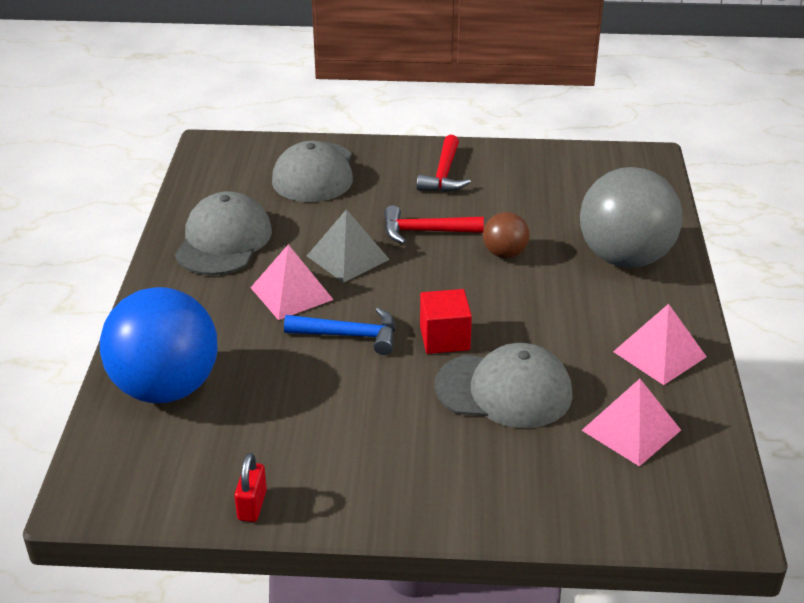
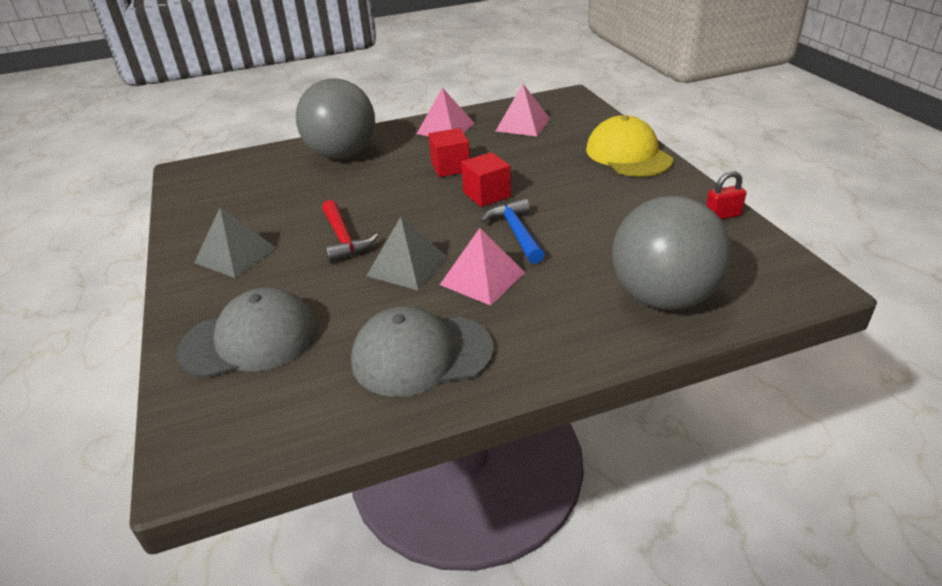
camera: 110 degrees left, 0 degrees up
(166, 388) = (663, 297): blue ball -> grey ball
(444, 175) = (235, 255): red hammer -> grey pyramid
(463, 496) = (628, 155): none -> yellow cap
(504, 254) = (360, 197): brown ball -> none
(504, 390) = (523, 163): grey cap -> none
(534, 329) = (450, 167): none -> red cube

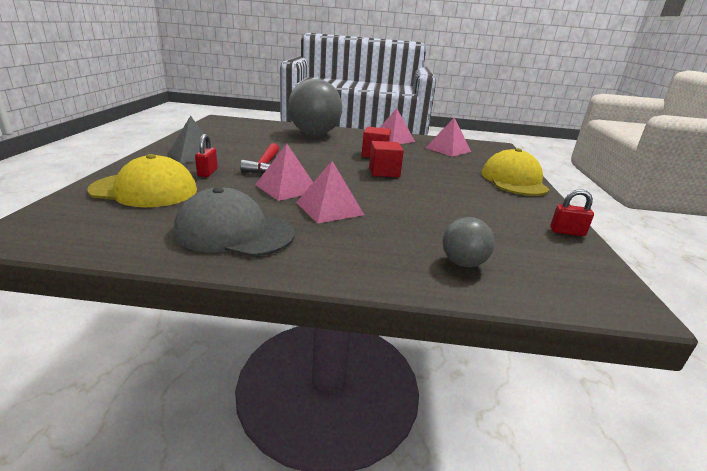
camera: 20 degrees right, 10 degrees down
(250, 339) = (144, 190): grey cap -> yellow cap
(289, 279) = (207, 172): none -> red padlock
(407, 266) = (287, 188): grey pyramid -> pink pyramid
(516, 232) = (383, 194): blue hammer -> none
(663, 297) = (463, 263): grey ball -> grey ball, size x0.47

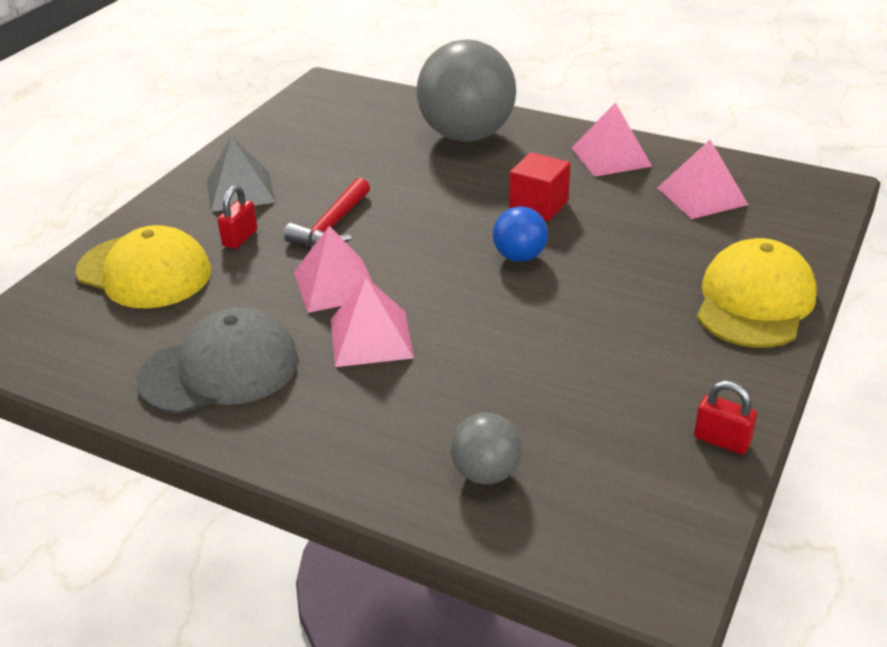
camera: 25 degrees right, 10 degrees up
(234, 232) = (220, 369): grey cap -> grey cap turned 120 degrees clockwise
(384, 172) = (519, 257): red cube -> blue ball

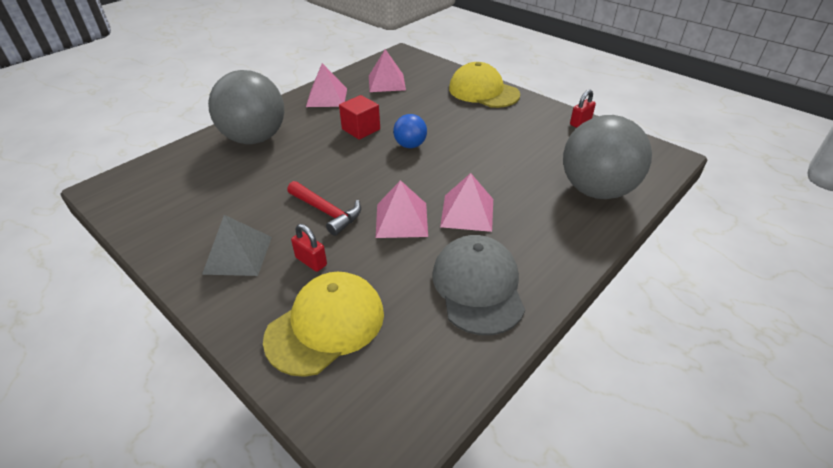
camera: 75 degrees left, 5 degrees up
(486, 473) = (596, 190): grey ball -> grey ball, size x2.13

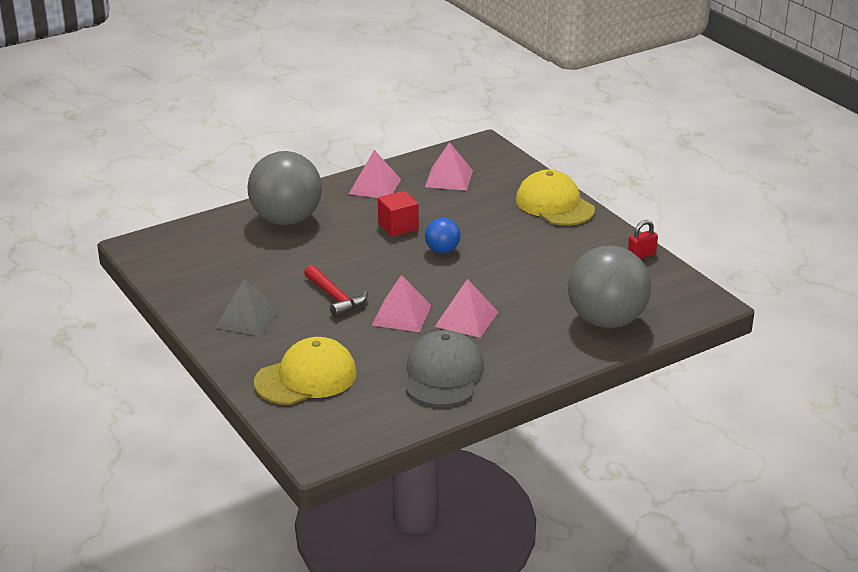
camera: 15 degrees right, 10 degrees down
(311, 261) = (308, 333): red padlock -> none

